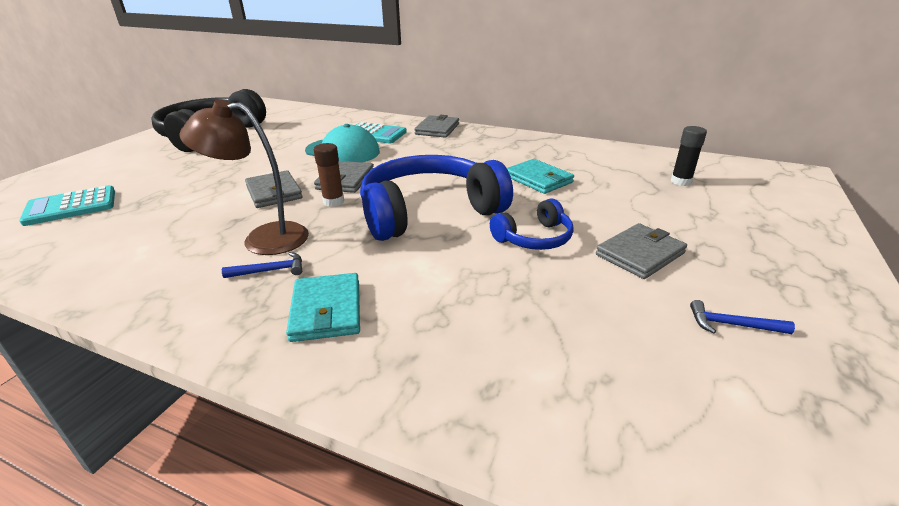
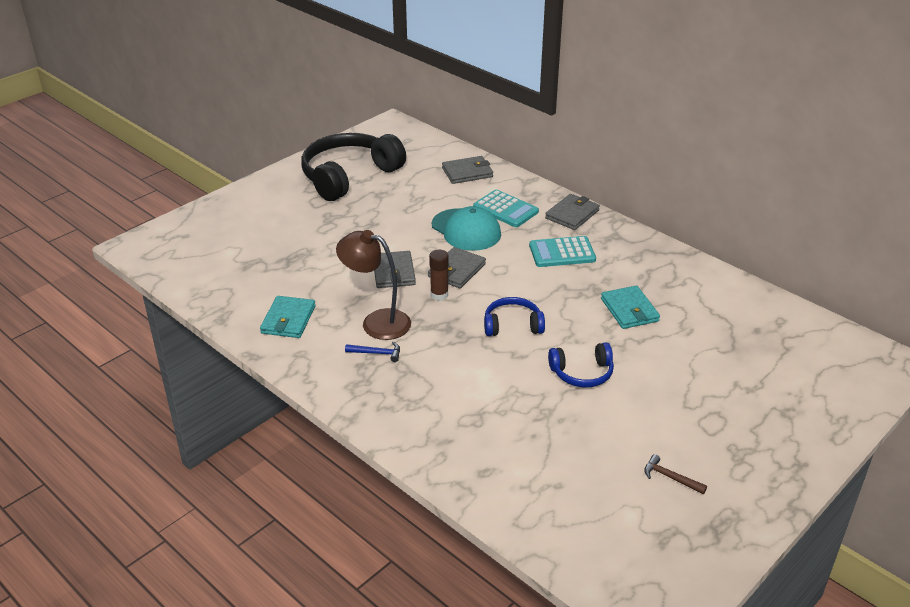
camera: 20 degrees right, 5 degrees up
(71, 206) = (239, 252): turquoise calculator -> turquoise calculator (562, 253)
(326, 310) = (407, 395): turquoise wallet -> turquoise wallet (288, 320)
(429, 212) = (512, 325): blue headphones -> blue headphones, size x0.50
(640, 254) = (655, 408): grey wallet -> grey wallet (467, 172)
(681, 181) = (763, 345): black glue stick -> none
(731, 325) = (670, 477): blue hammer -> brown hammer

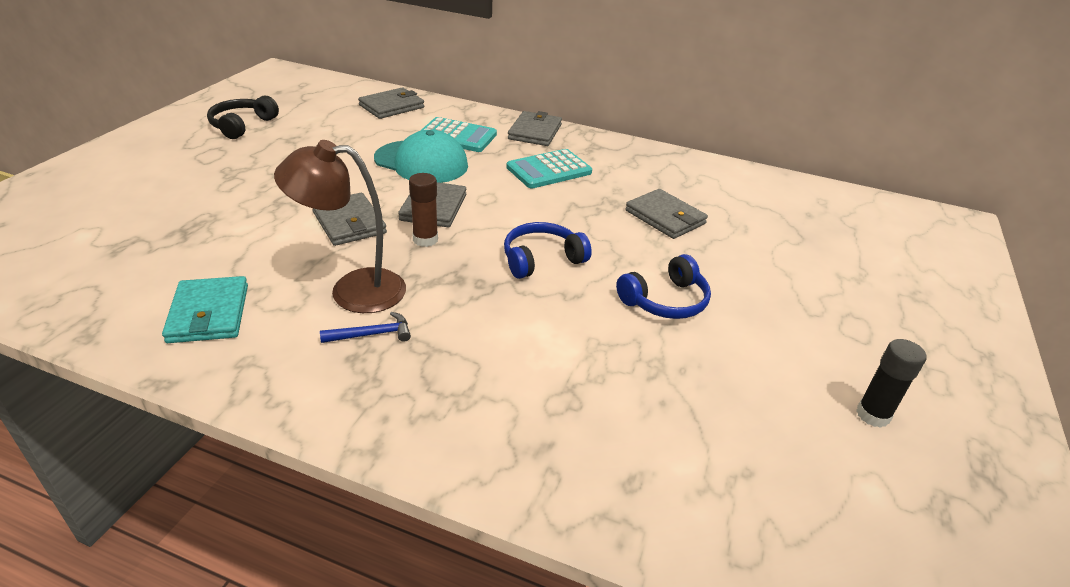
camera: 25 degrees left, 0 degrees up
(349, 176) = (242, 125): black headphones -> black headphones, size x0.50
(629, 310) = (665, 217): turquoise wallet -> grey wallet
(670, 477) = (873, 415): brown hammer -> black glue stick

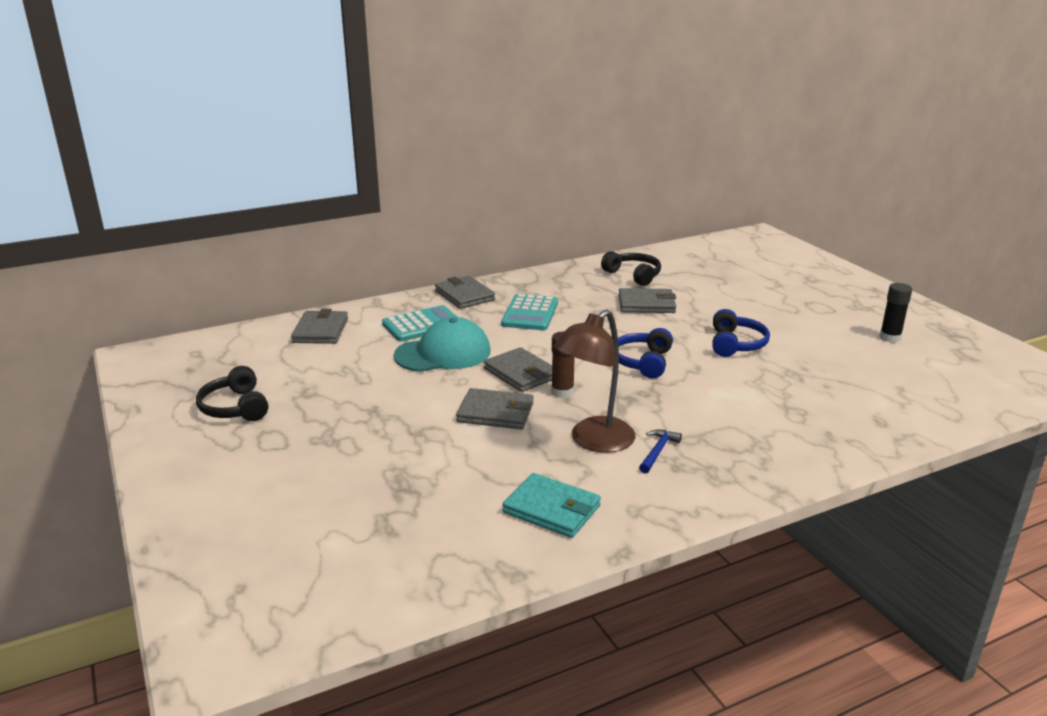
camera: 45 degrees left, 10 degrees down
(713, 188) = (633, 275): none -> black headphones

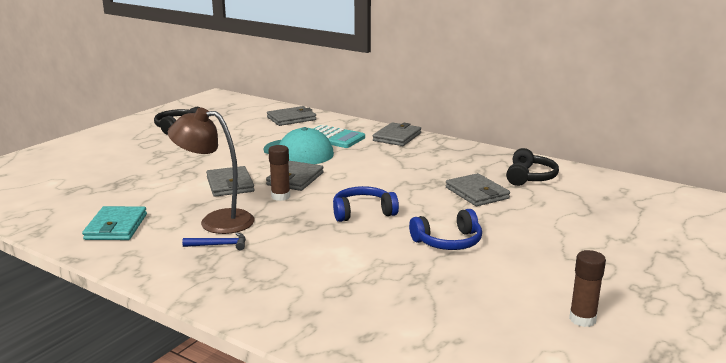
camera: 60 degrees right, 5 degrees down
(530, 313) = (396, 160): turquoise calculator -> none
(890, 338) = (582, 319): black glue stick -> brown glue stick

